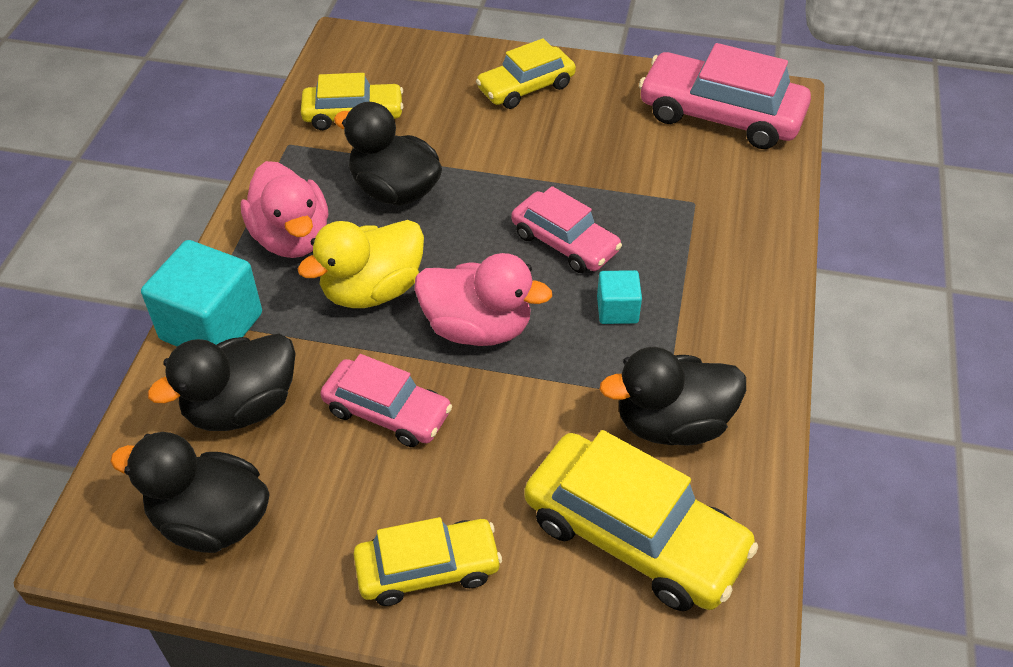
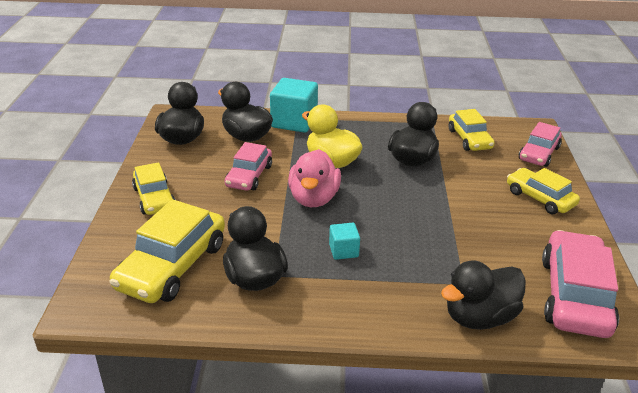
camera: 80 degrees right, 15 degrees down
(292, 238) = (361, 134): pink duck -> none
(565, 242) = (396, 225): pink car -> pink car (538, 153)
(756, 202) = (479, 317): none -> black duck

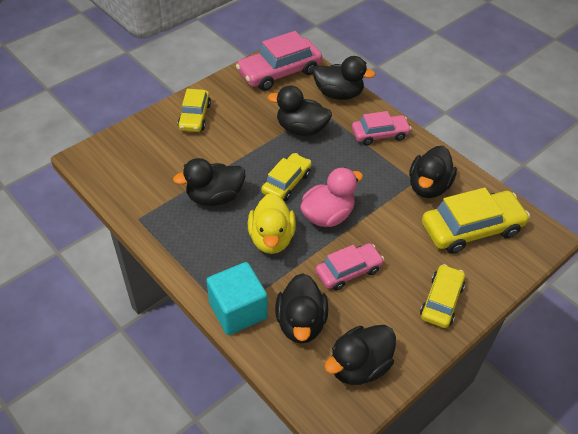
camera: 135 degrees left, 15 degrees up
(343, 251) = (357, 167): turquoise cube -> none
(445, 250) = (301, 129): none -> black duck
(469, 139) = (145, 184): yellow car -> yellow car (286, 183)
(538, 153) = (129, 140): pink car -> pink car (380, 134)

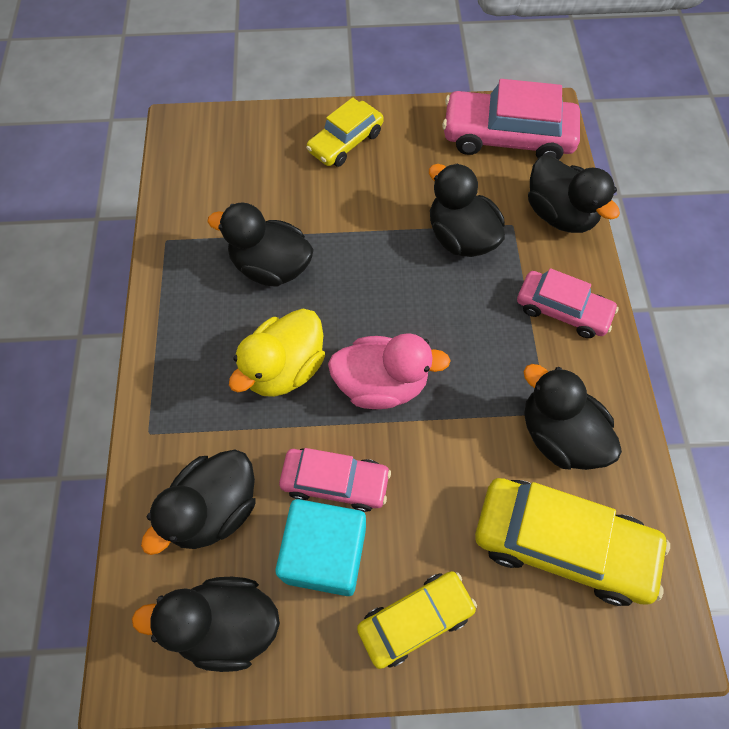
camera: 40 degrees right, 15 degrees up
(238, 310) = (162, 437): turquoise cube -> turquoise cube (325, 554)
(286, 183) = (372, 303): yellow car -> none
(428, 187) = (558, 435): black duck -> black duck turned 75 degrees clockwise

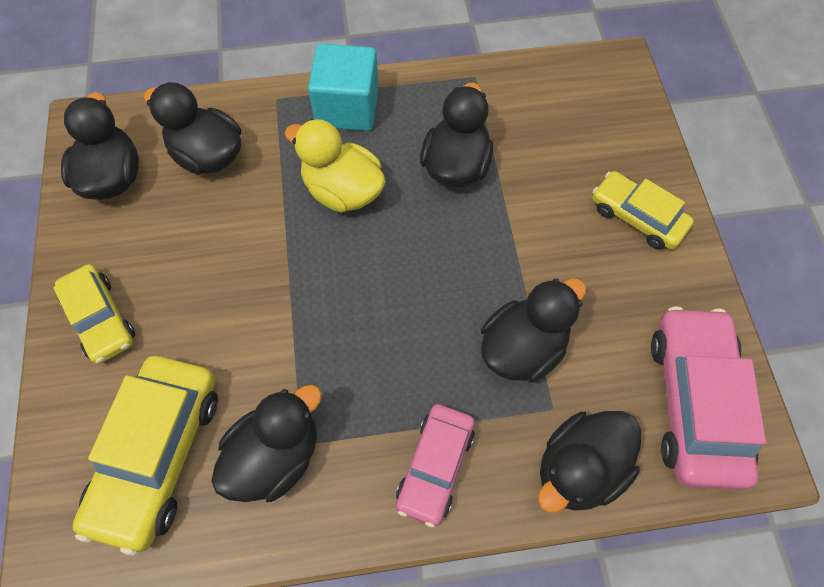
camera: 85 degrees right, 0 degrees up
(325, 554) = (164, 242): turquoise cube -> turquoise cube (347, 108)
(335, 482) = (229, 244): pink car -> none
(381, 384) = (329, 276): pink duck -> none

